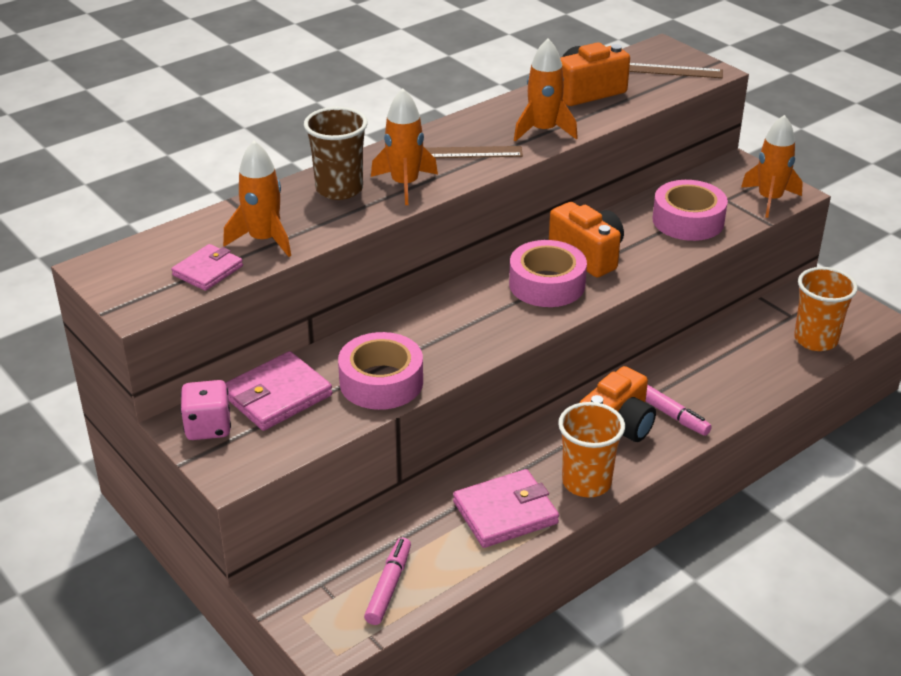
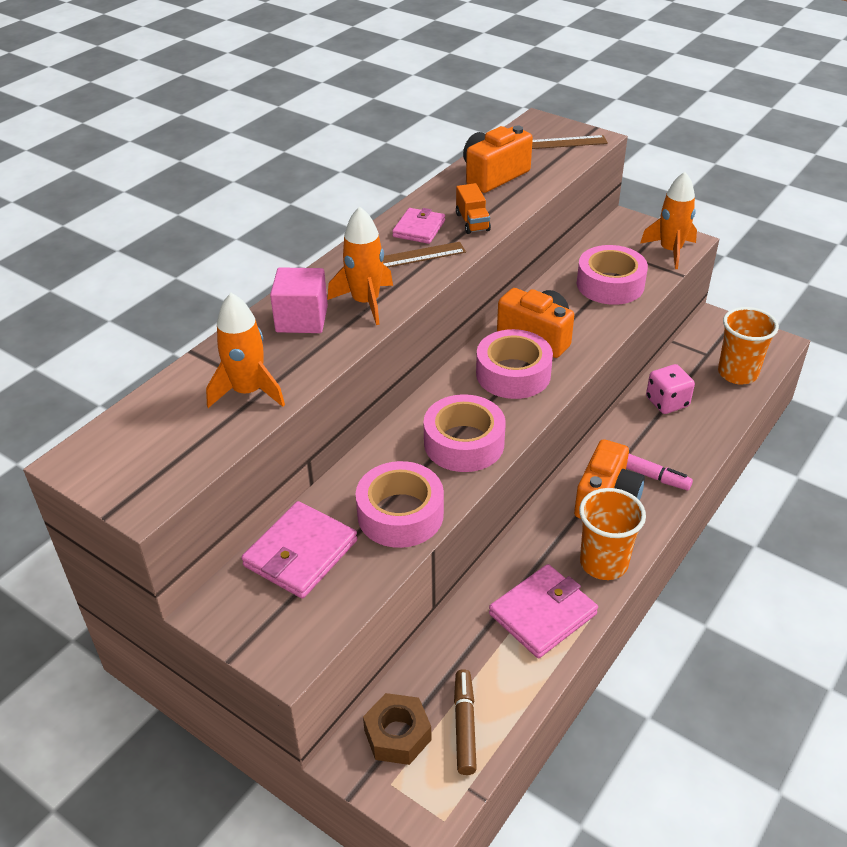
camera: 15 degrees left, 5 degrees up
(208, 271) = (203, 440): pink wallet -> pink wallet (419, 229)
(208, 427) = (242, 607): pink dice -> pink dice (667, 402)
(324, 580) = (397, 735): none -> brown nut
(339, 189) = (302, 319): brown cup -> pink cube
(389, 586) = (464, 726): pink marker -> brown marker
(469, 335) = (464, 443): none -> pink tape
(543, 131) = (472, 222): orange rocket -> orange truck

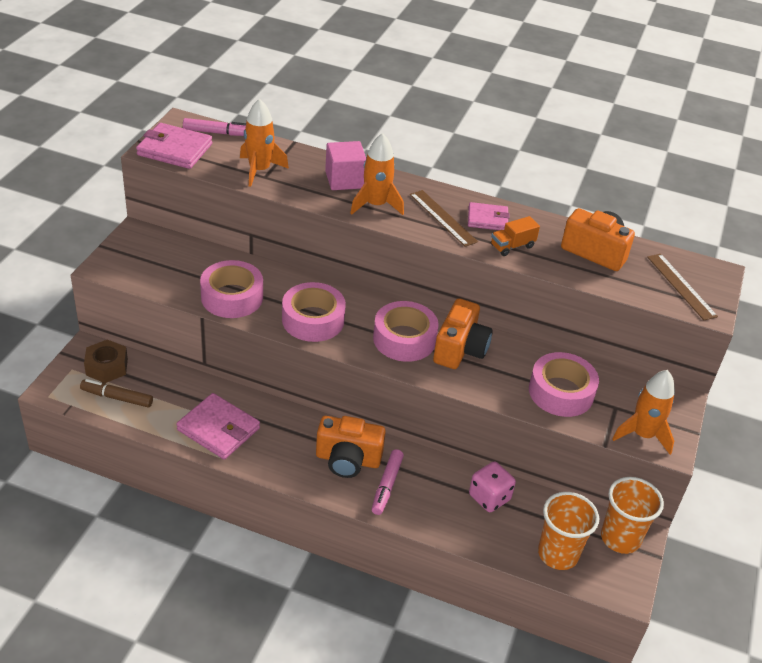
camera: 70 degrees right, 0 degrees up
(129, 424) = (217, 133): none -> pink marker
(300, 553) = (187, 258): pink wallet -> pink wallet (175, 149)
(464, 726) = (117, 397): brown marker -> brown marker turned 150 degrees counterclockwise
(603, 563) = (276, 461): orange cup -> orange cup (620, 538)

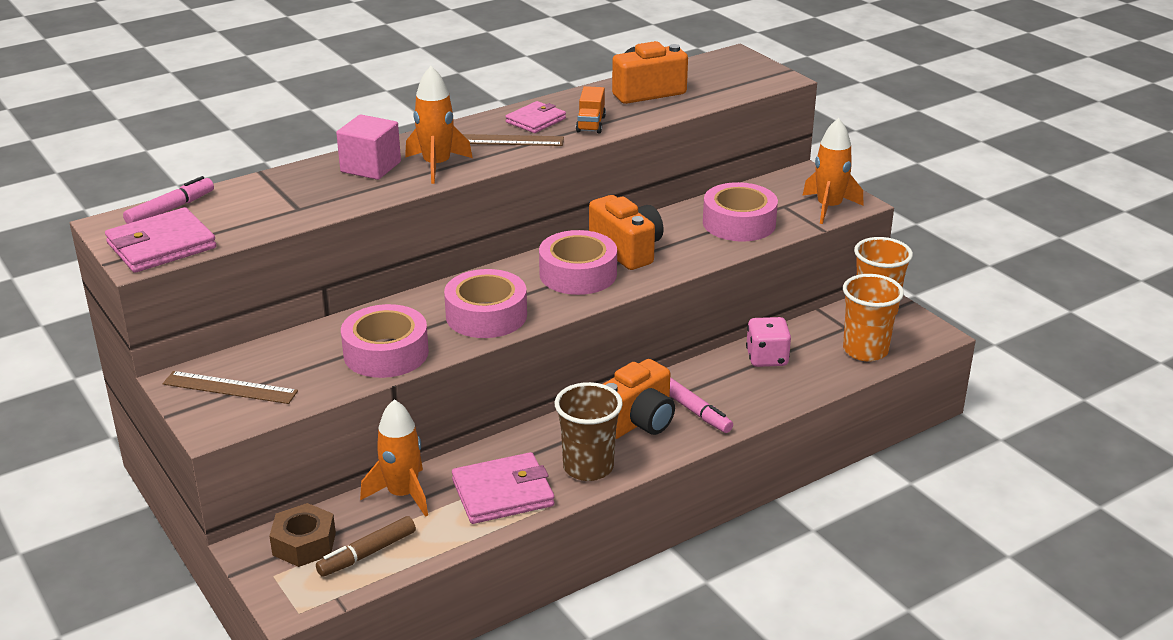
camera: 50 degrees left, 10 degrees down
(259, 170) = (282, 207): orange rocket -> orange rocket (402, 494)
(277, 458) = (588, 467): none -> brown cup
(681, 286) = (735, 76): brown ruler -> brown ruler (230, 387)

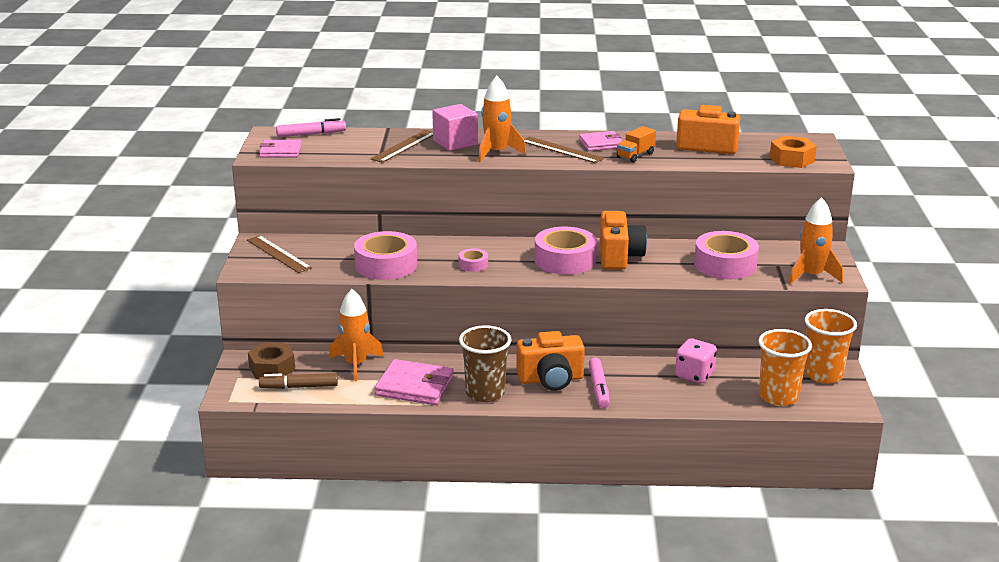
camera: 35 degrees right, 5 degrees down
(161, 245) = (280, 151): pink wallet -> pink wallet, size x0.64
(314, 190) = (404, 146): none -> brown ruler
(486, 315) = (473, 264): pink tape -> pink tape, size x0.48
(744, 83) = (792, 159): none -> orange nut

